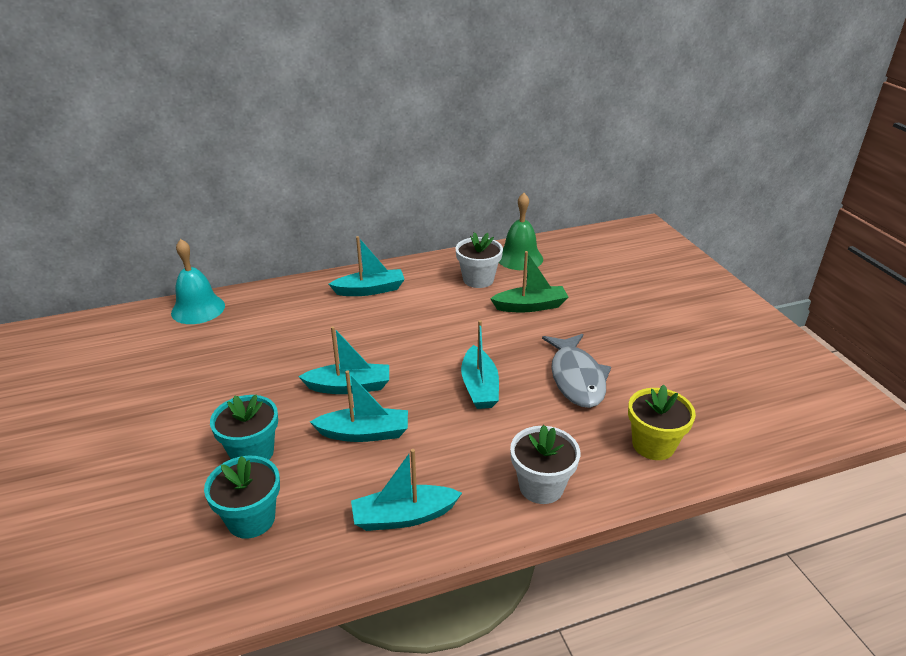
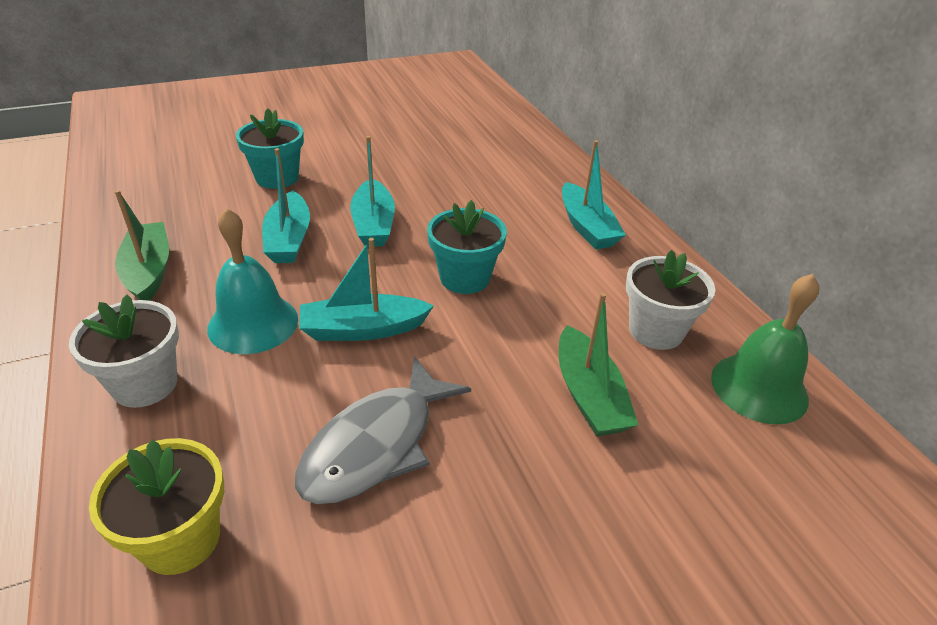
camera: 85 degrees right, 5 degrees up
(198, 309) = (514, 125): turquoise bell -> turquoise bell (253, 323)
(251, 519) = (188, 187): turquoise flower pot -> turquoise flower pot (465, 278)
(403, 516) = (148, 271): turquoise boat -> green boat
(576, 378) = (376, 445): grey fish -> grey fish turned 45 degrees counterclockwise

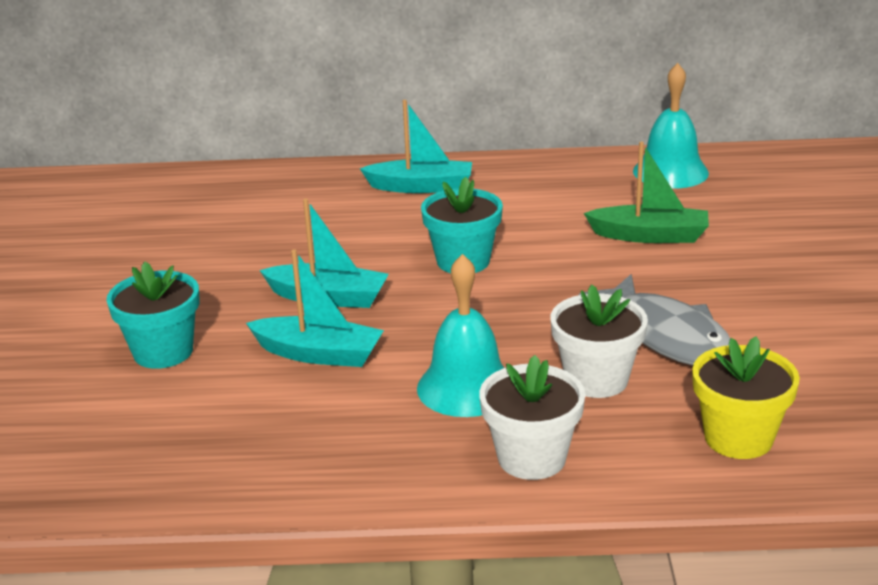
camera: 65 degrees left, 10 degrees down
(148, 271) = (318, 457): green boat -> none
(363, 329) = (512, 325): turquoise boat -> none
(656, 331) = (588, 192): white flower pot -> white flower pot (596, 379)
(759, 388) = (670, 172): green bell -> turquoise bell

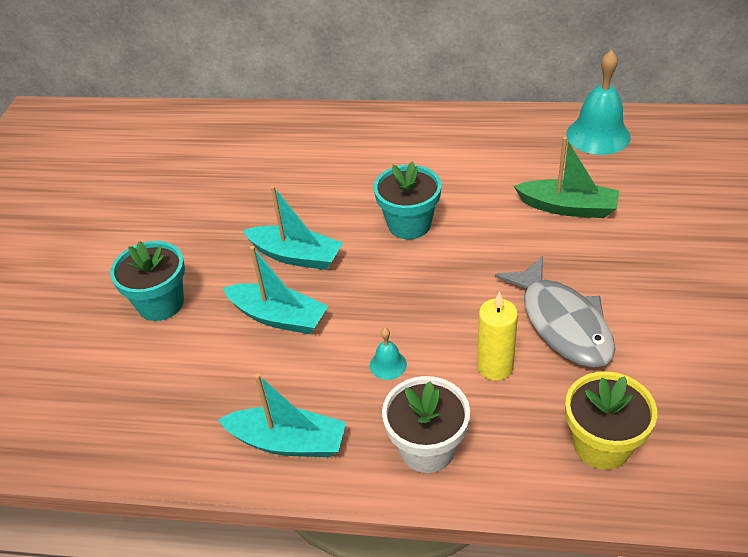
camera: 10 degrees right, 15 degrees up
(421, 187) = (389, 139): turquoise boat -> turquoise boat (288, 442)
(466, 387) = (388, 364): turquoise bell -> turquoise bell, size x0.46
(596, 379) = (495, 367): white flower pot -> yellow candle

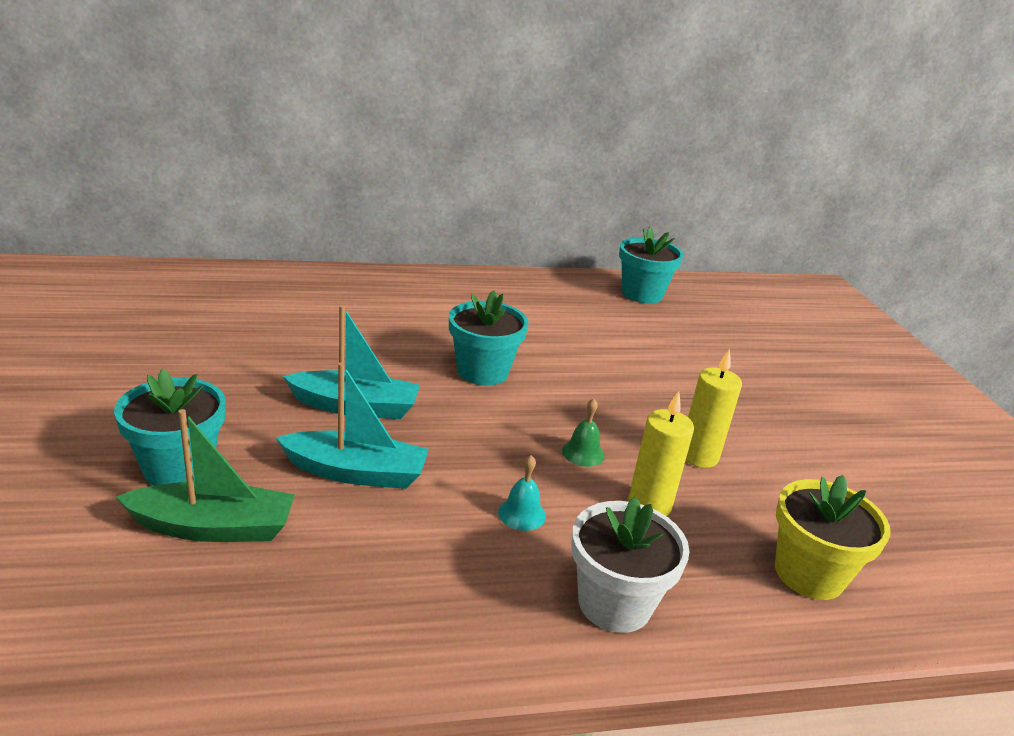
camera: 25 degrees left, 15 degrees down
(288, 442) = (426, 619): turquoise boat -> none
(461, 312) = (583, 453): none -> green bell
(562, 323) = (698, 456): grey fish -> yellow candle
(568, 207) = (646, 352): green boat -> green boat (214, 527)
(598, 135) = (642, 294): turquoise bell -> turquoise flower pot

